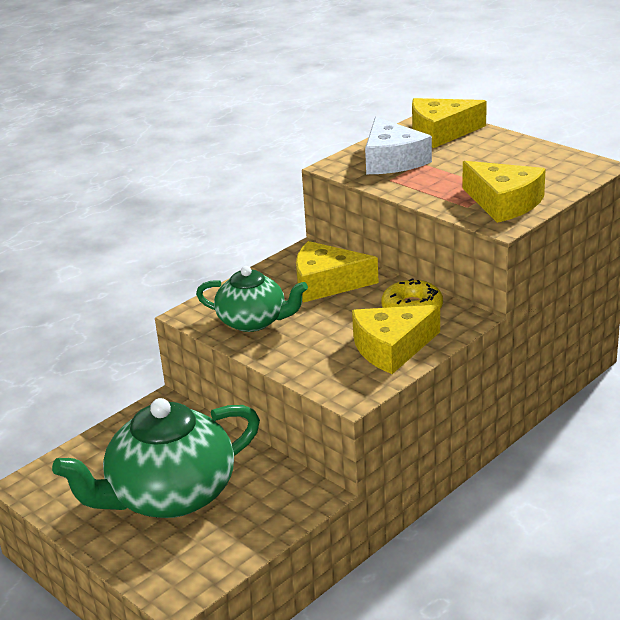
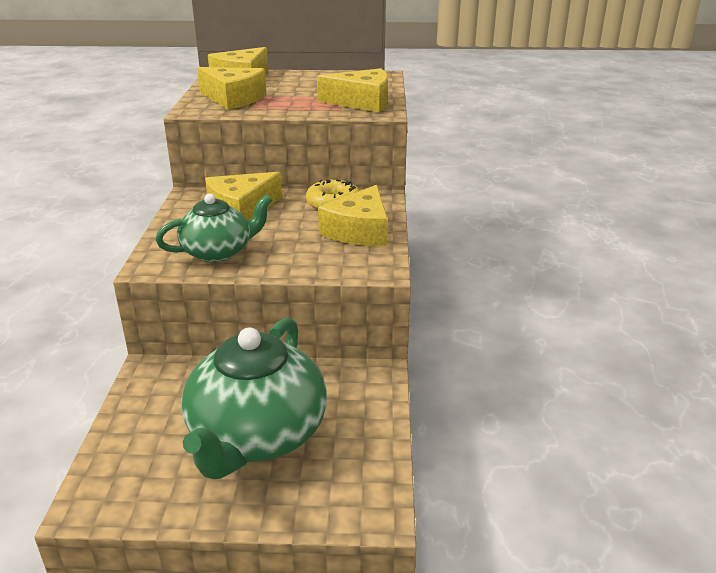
camera: 45 degrees left, 0 degrees up
(392, 160) = (233, 98): white cheese -> yellow cheese

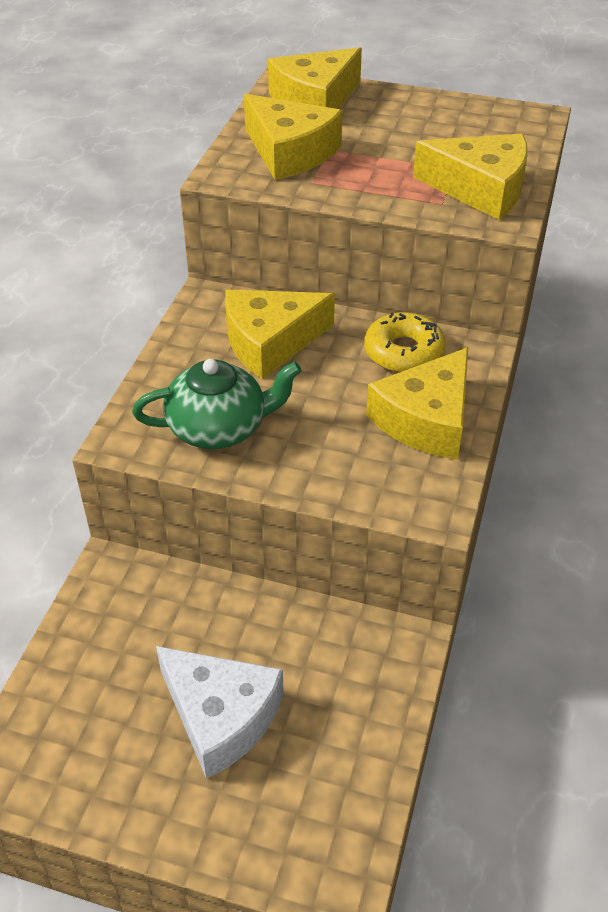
camera: 15 degrees right, 15 degrees up
(256, 436) = (221, 716): green teapot -> white cheese

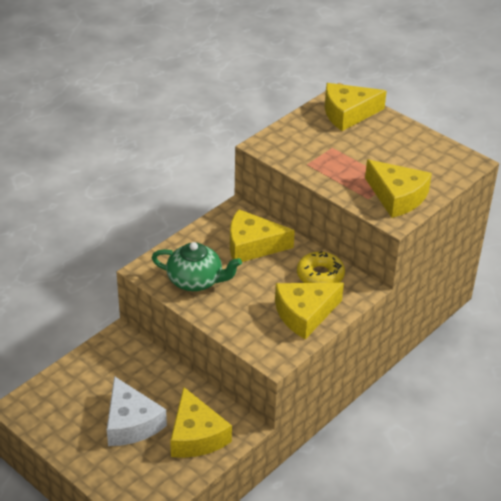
camera: 25 degrees right, 5 degrees down
(290, 152) = (308, 142): yellow cheese -> yellow cheese (196, 435)

